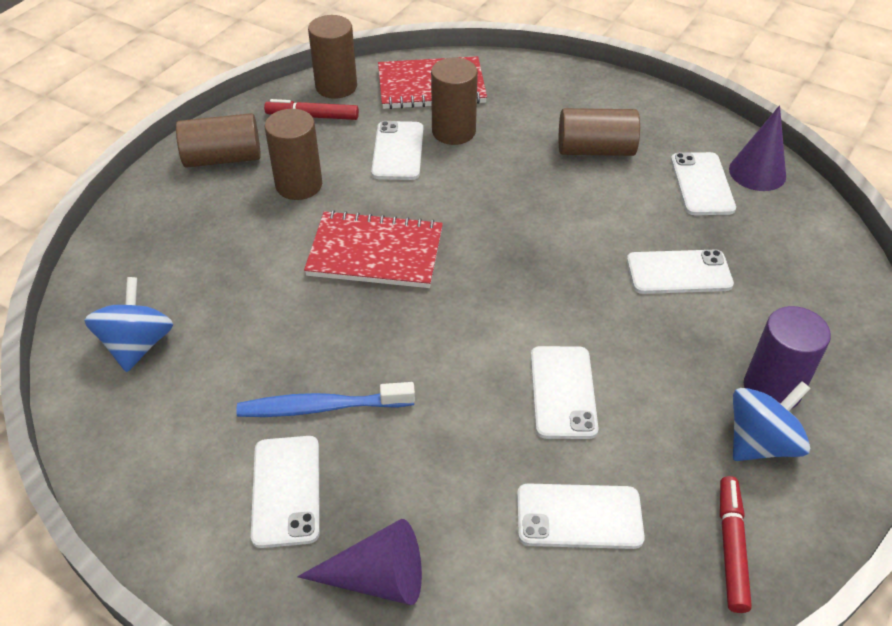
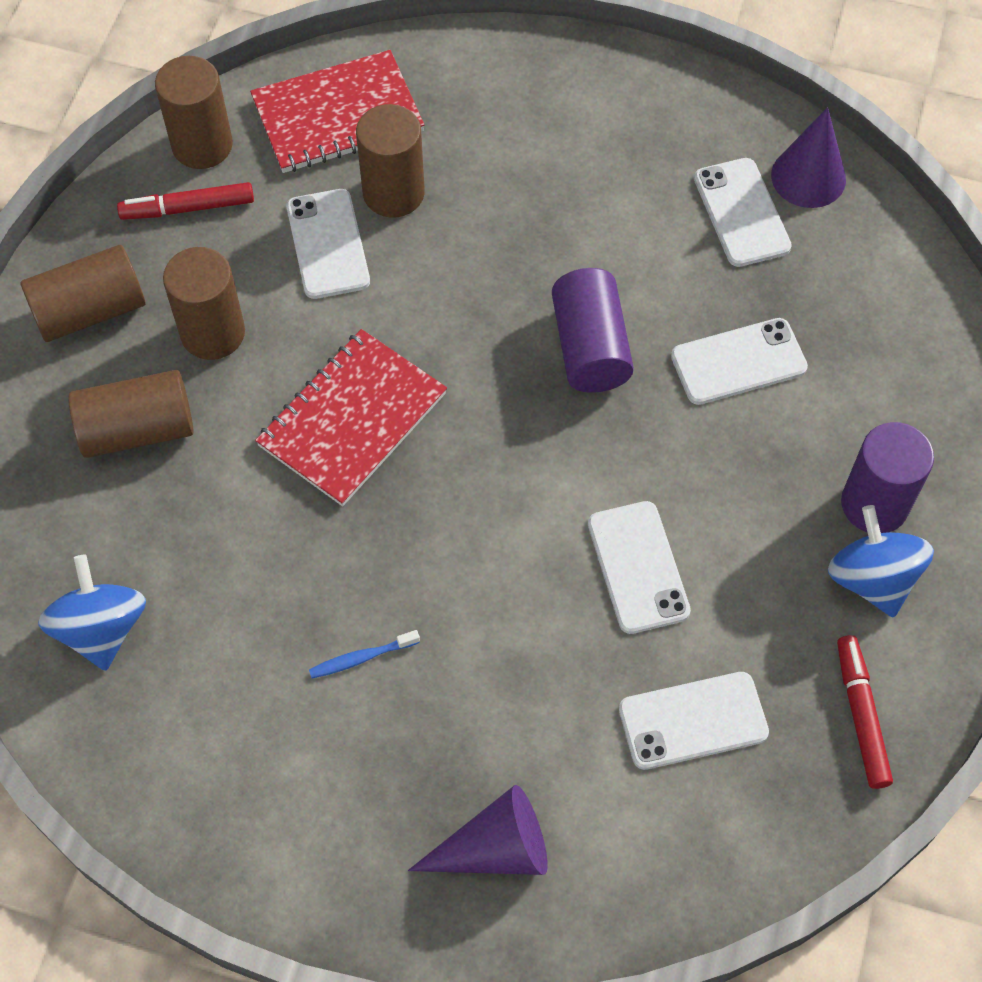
camera: 15 degrees left, 15 degrees up
(286, 490) = (359, 773): white phone -> none
(321, 407) = (361, 658): blue toothbrush -> blue toothbrush, size x0.53
(375, 253) = (352, 420): red notebook -> red notebook turned 45 degrees counterclockwise
(566, 242) = (590, 347): none -> purple cylinder
(595, 150) = (592, 184): brown cylinder -> brown cylinder (137, 429)
(760, 442) = (872, 578): blue spinning top -> blue spinning top turned 60 degrees counterclockwise

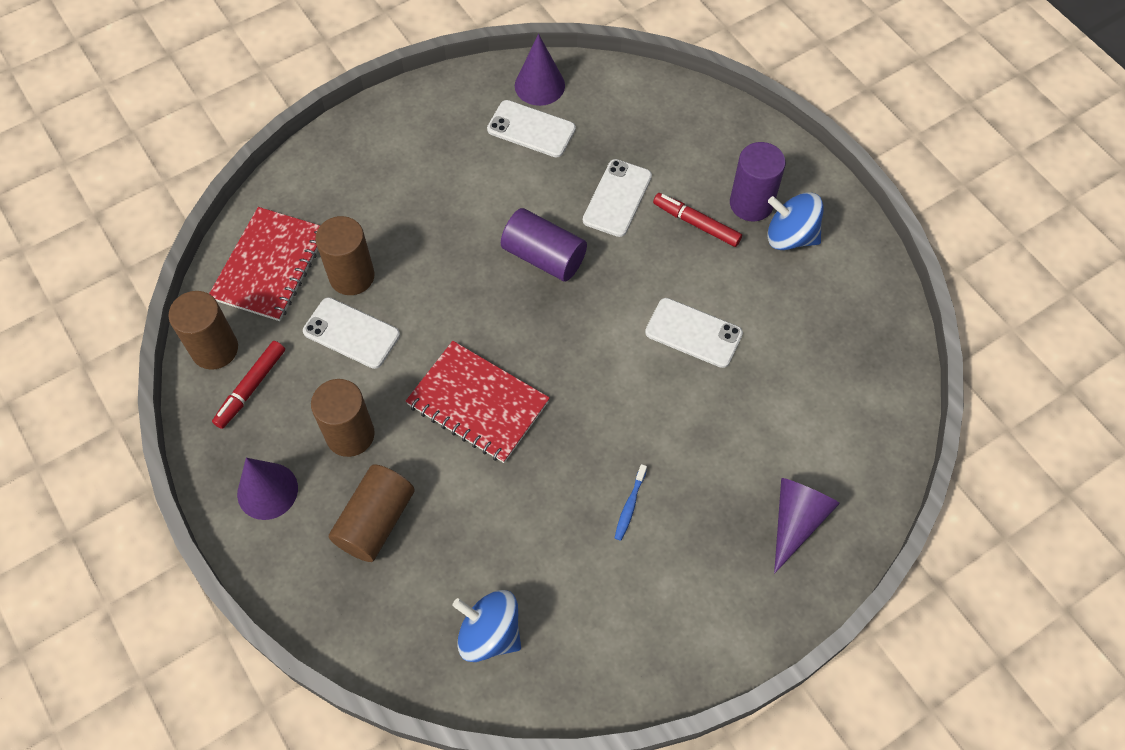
camera: 50 degrees left, 0 degrees up
(90, 310) = (267, 491): brown cylinder -> purple cone
(352, 420) = (478, 403): red notebook -> red notebook turned 45 degrees counterclockwise
(693, 721) = (801, 374): white phone -> none
(861, 716) = (859, 298): red marker -> red marker (697, 224)

